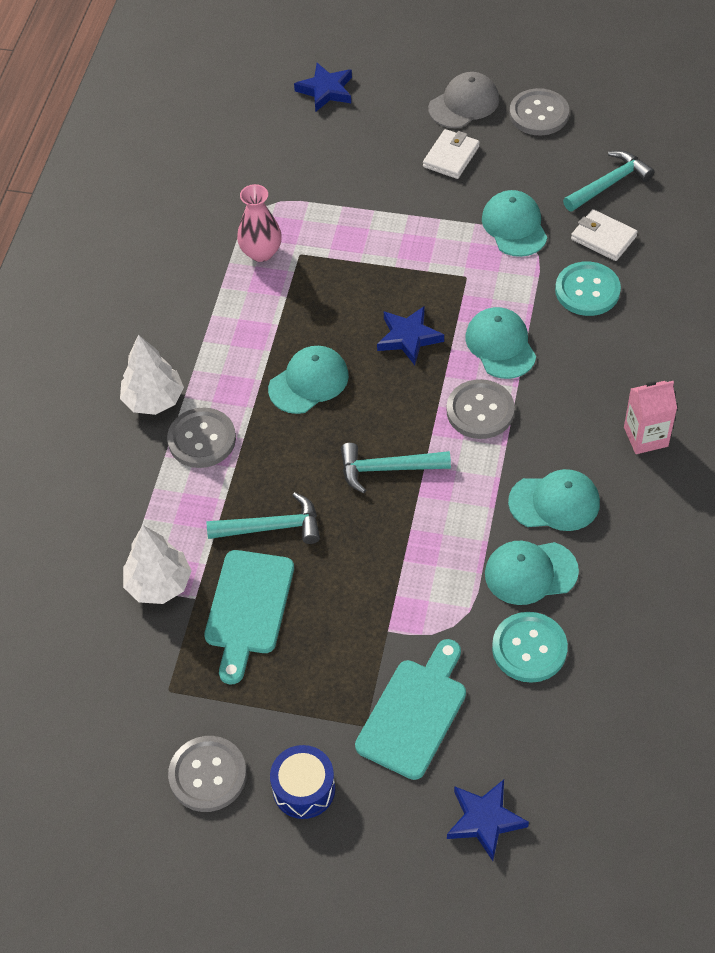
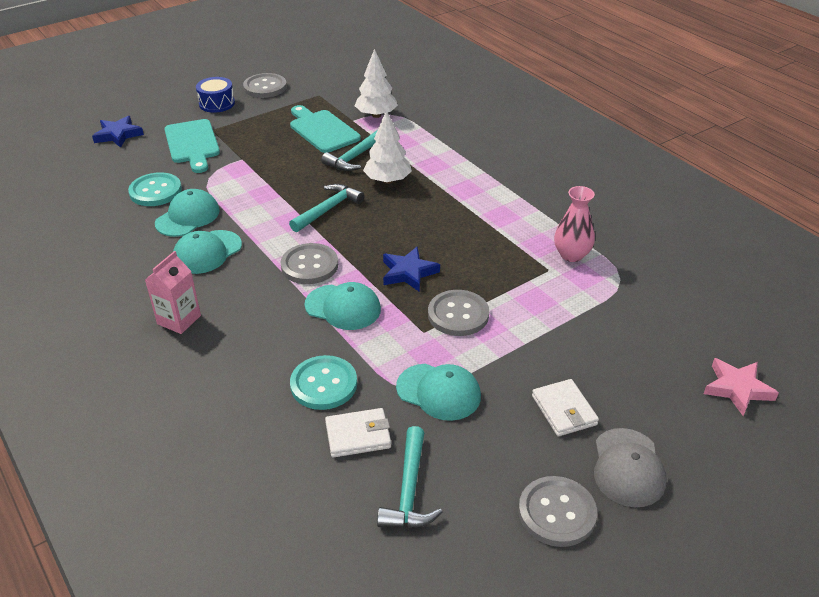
camera: 130 degrees right, 15 degrees down
(154, 400) = (497, 162): white tree -> white tree (387, 180)
(202, 439) = (445, 163): grey button -> grey button (458, 315)
(309, 382) = (432, 216): turquoise cap -> none
(326, 90) = (737, 389): blue star -> pink star

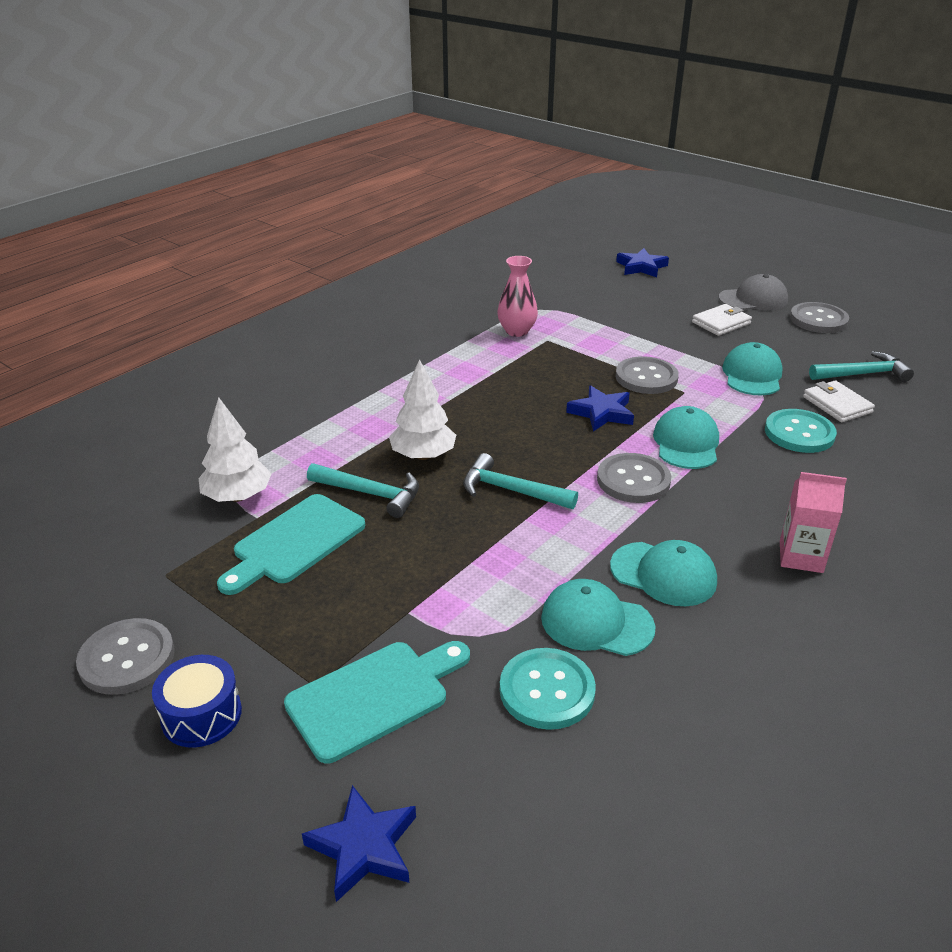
camera: 105 degrees left, 5 degrees down
(737, 389) = (641, 267): pink star -> blue star

